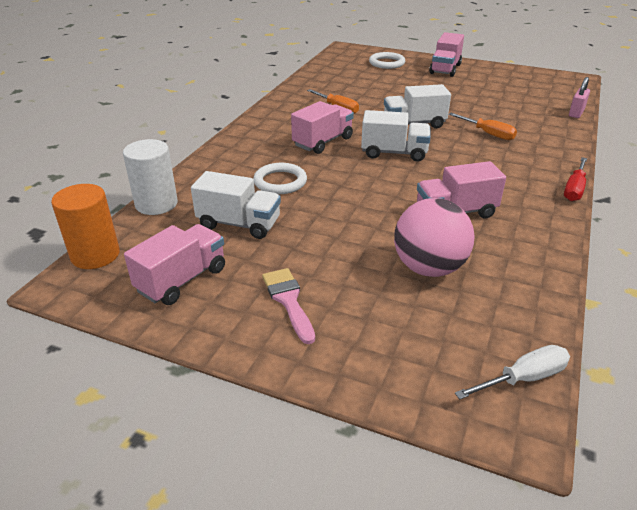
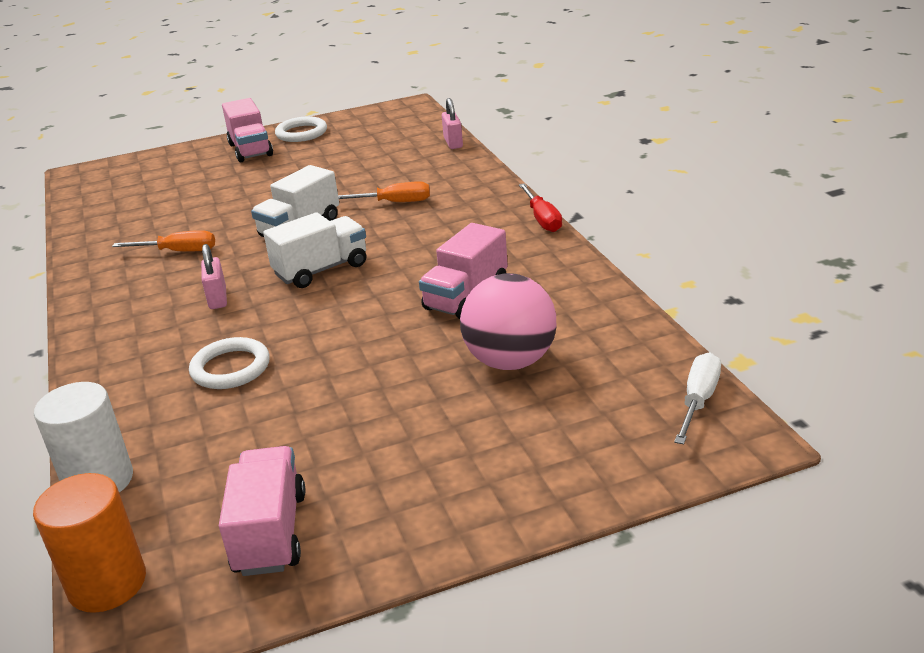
camera: 40 degrees left, 5 degrees down
(239, 224) = (249, 438): white truck -> none
(288, 301) = (420, 474): pink brush -> none
(323, 142) = (218, 298): pink truck -> pink padlock
(386, 63) = (165, 171): white ring -> white ring (301, 133)

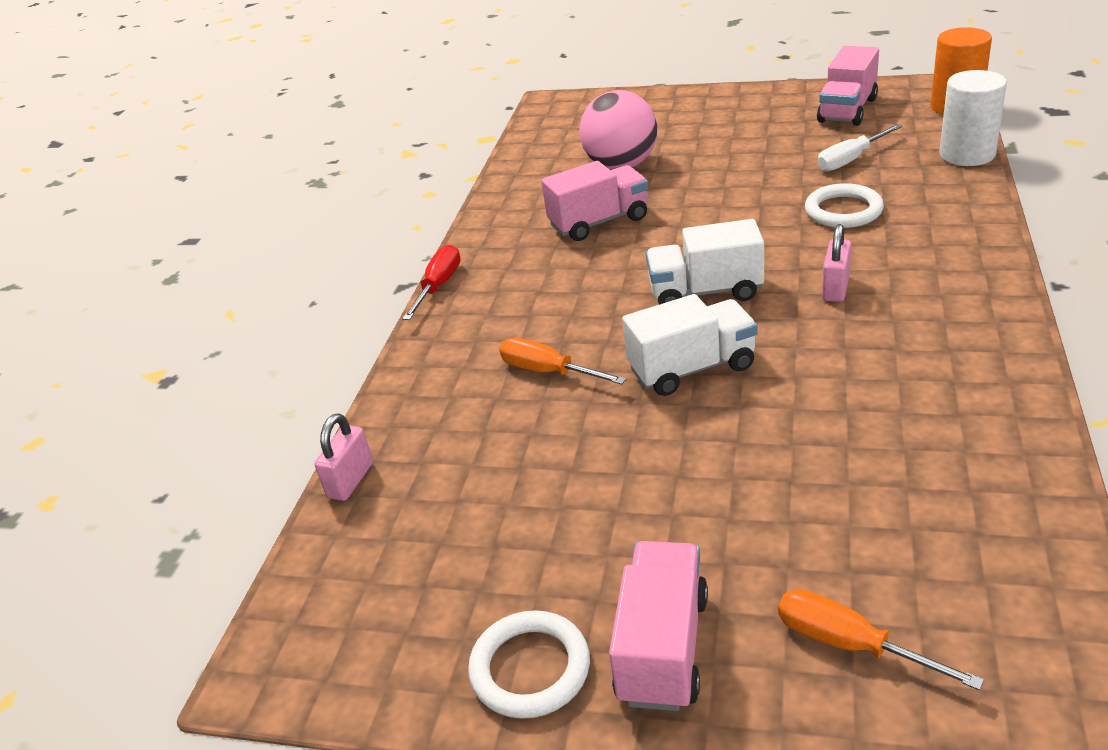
camera: 145 degrees left, 5 degrees up
(178, 251) = (871, 382): orange screwdriver -> orange screwdriver (850, 644)
(698, 401) = (543, 121): white screwdriver -> white screwdriver (850, 160)

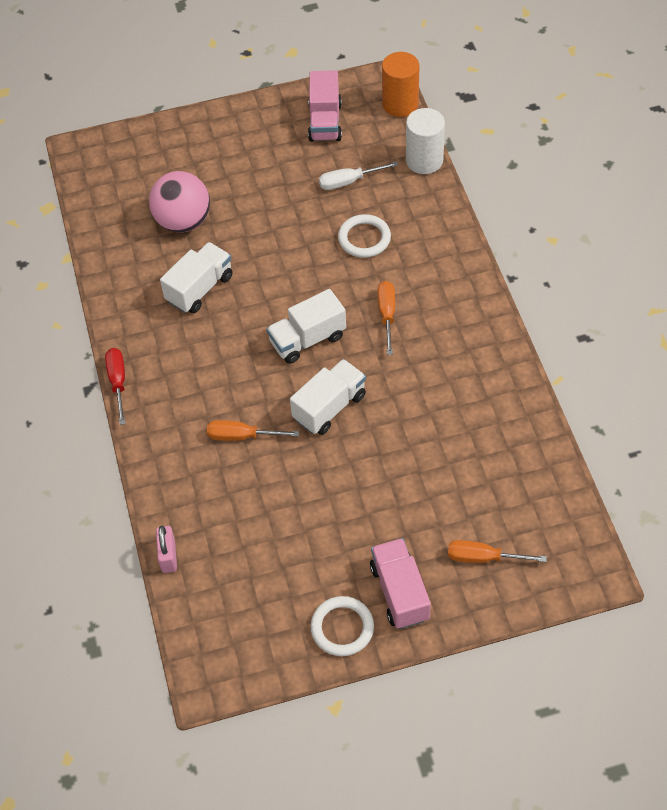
camera: 30 degrees left, 20 degrees up
(599, 222) = (200, 288): pink truck -> white truck
(835, 288) = (387, 315): pink padlock -> orange screwdriver
(850, 160) = (349, 182): white screwdriver -> white screwdriver turned 45 degrees clockwise

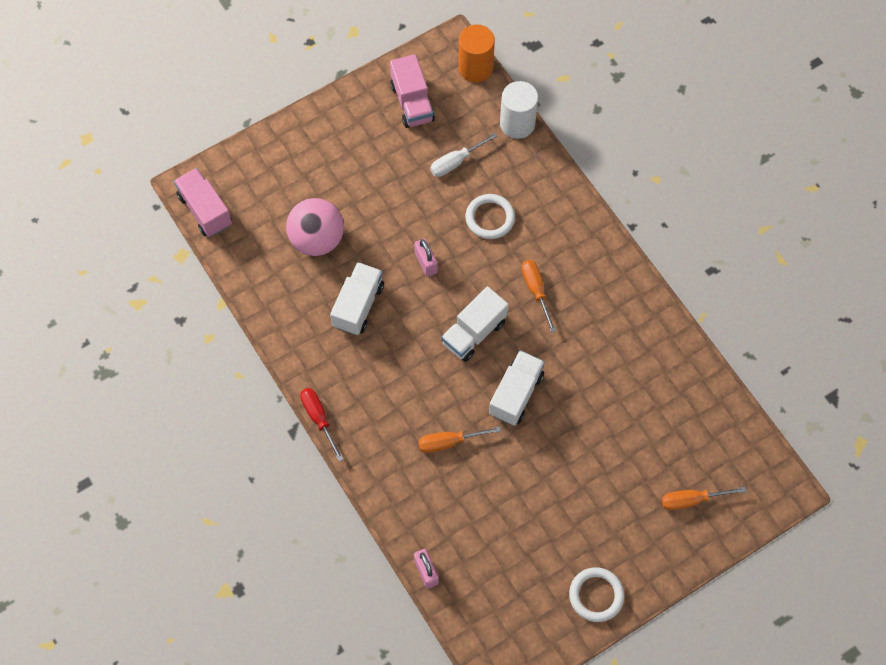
camera: 20 degrees left, 10 degrees up
(283, 265) = (426, 263): none -> pink padlock
(399, 592) = (633, 550): pink truck -> pink truck (205, 210)

